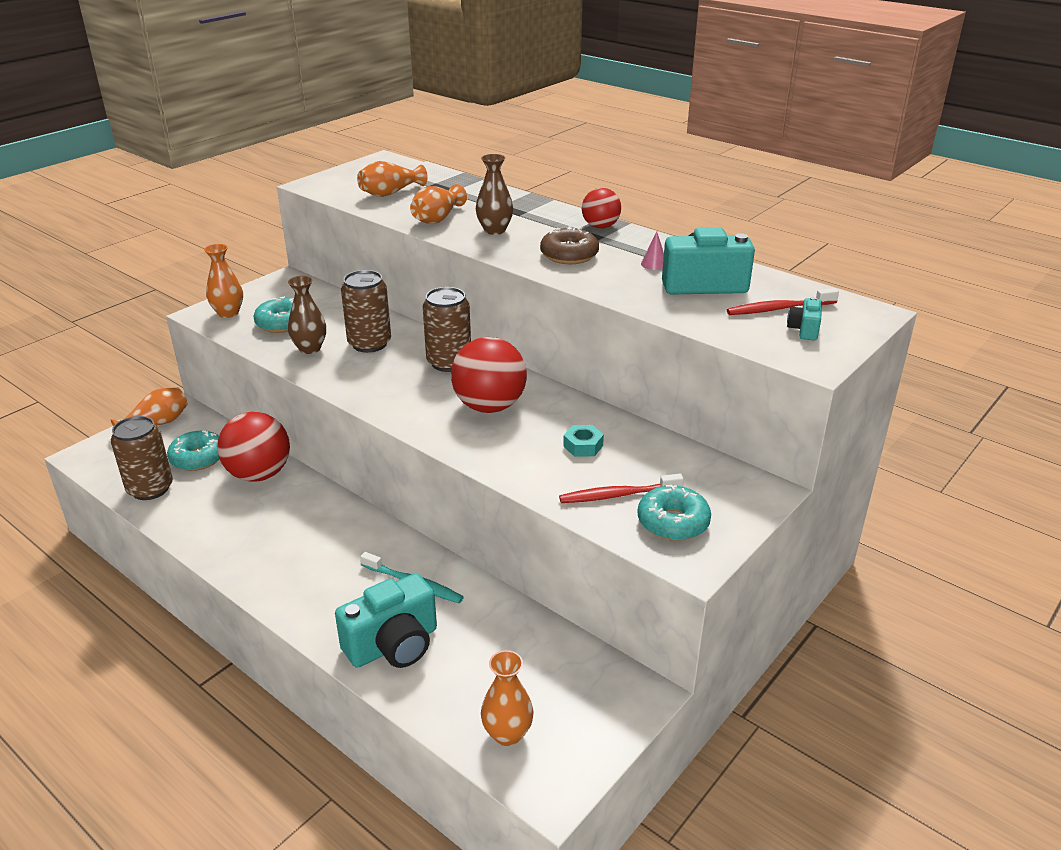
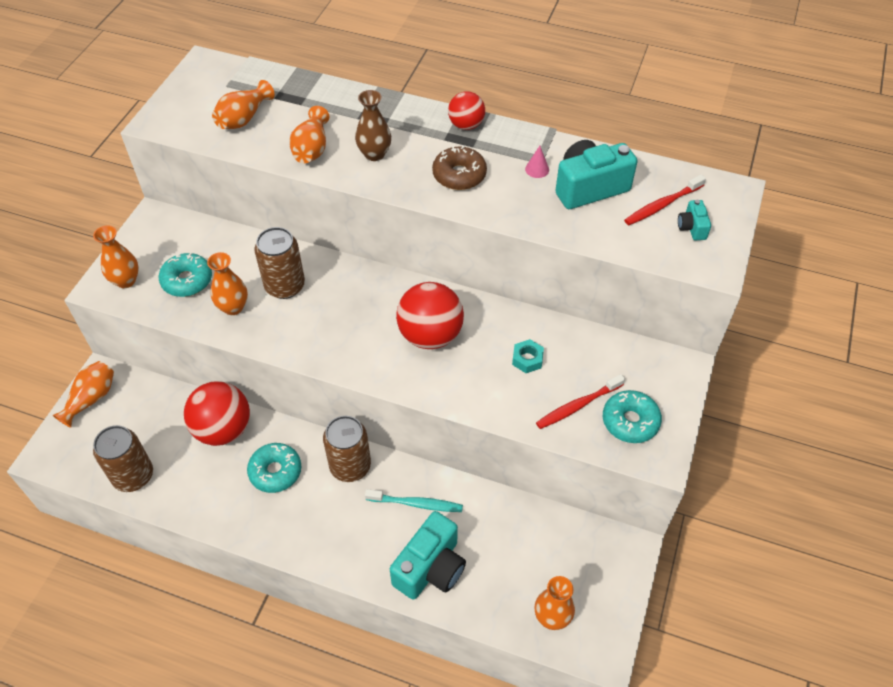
camera: 20 degrees left, 20 degrees up
(198, 458) = (156, 428): turquoise donut -> turquoise donut (275, 471)
(310, 348) = (233, 307): brown vase -> orange vase
(449, 362) = (368, 291): brown can -> brown can (350, 466)

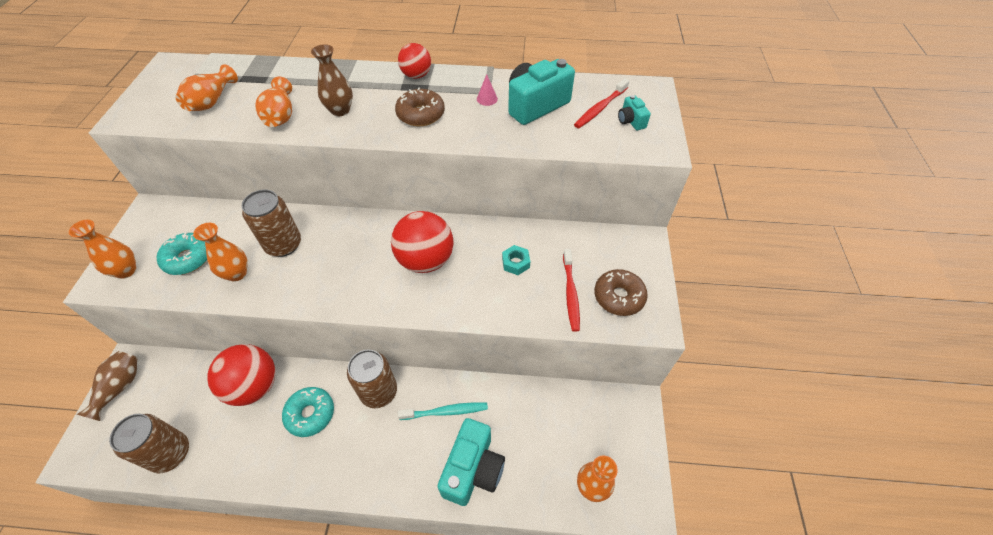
camera: 15 degrees left, 0 degrees up
(91, 399) = (120, 387): orange vase -> brown vase
(578, 406) = (570, 293): red toothbrush -> red toothbrush turned 45 degrees counterclockwise
(630, 421) = (618, 297): turquoise donut -> brown donut

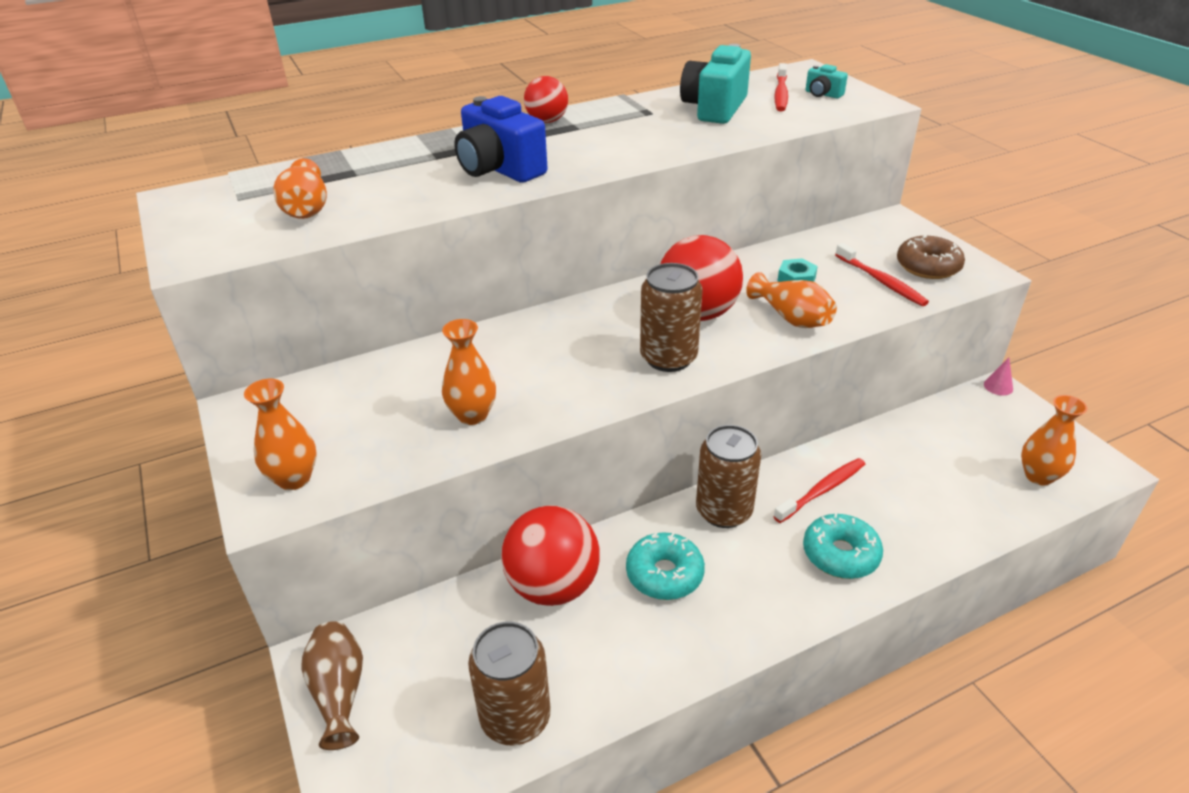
camera: 30 degrees left, 15 degrees down
(188, 258) = (378, 429): turquoise donut -> turquoise donut (840, 554)
(281, 115) = (427, 193): orange vase -> orange vase (791, 318)
(283, 245) = (500, 366): brown can -> brown can (668, 358)
(340, 110) = (499, 169): brown vase -> blue camera
(421, 114) = (602, 146): brown donut -> none
(446, 411) = (822, 490): turquoise toothbrush -> red toothbrush
(473, 469) = (912, 524): turquoise camera -> none
(487, 99) = (656, 117): pink cone -> pink cone (998, 386)

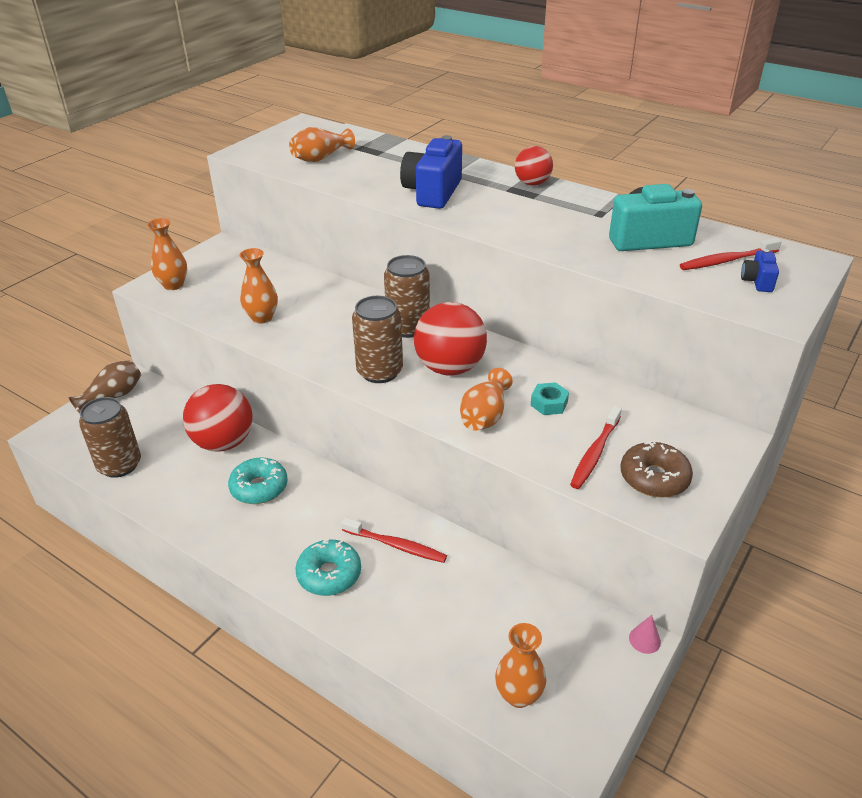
camera: 60 degrees right, 0 degrees up
(724, 511) = (338, 497): brown can -> brown can (408, 327)
(822, 94) = (757, 281): turquoise camera -> blue camera

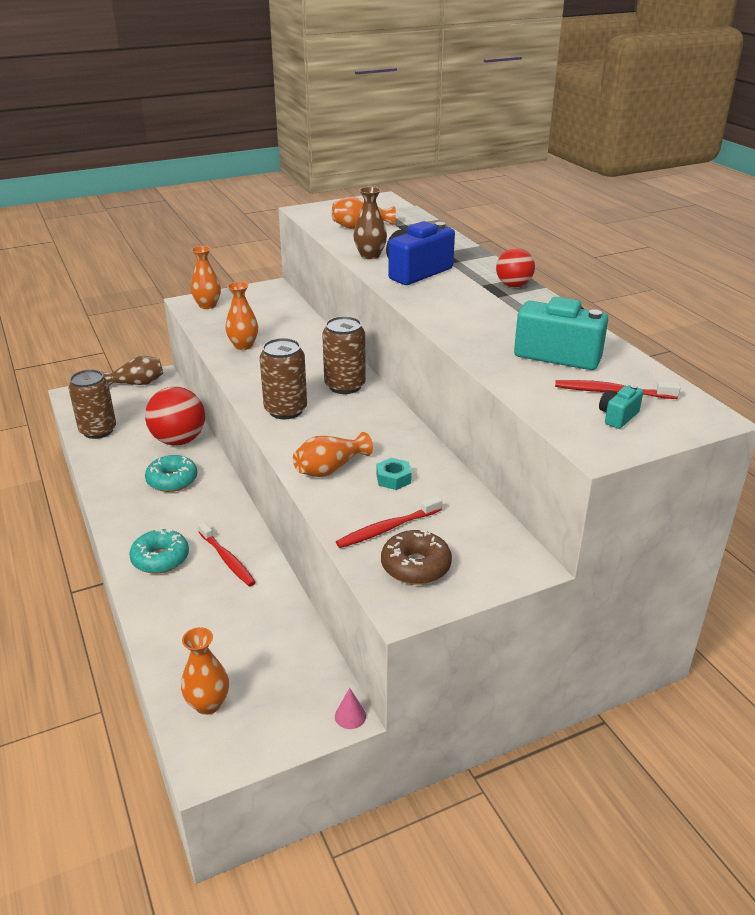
camera: 30 degrees right, 5 degrees down
(368, 186) = (370, 255): none -> brown vase
(450, 368) = (343, 425): red ball -> none
(757, 281) = (618, 416): blue camera -> turquoise camera

